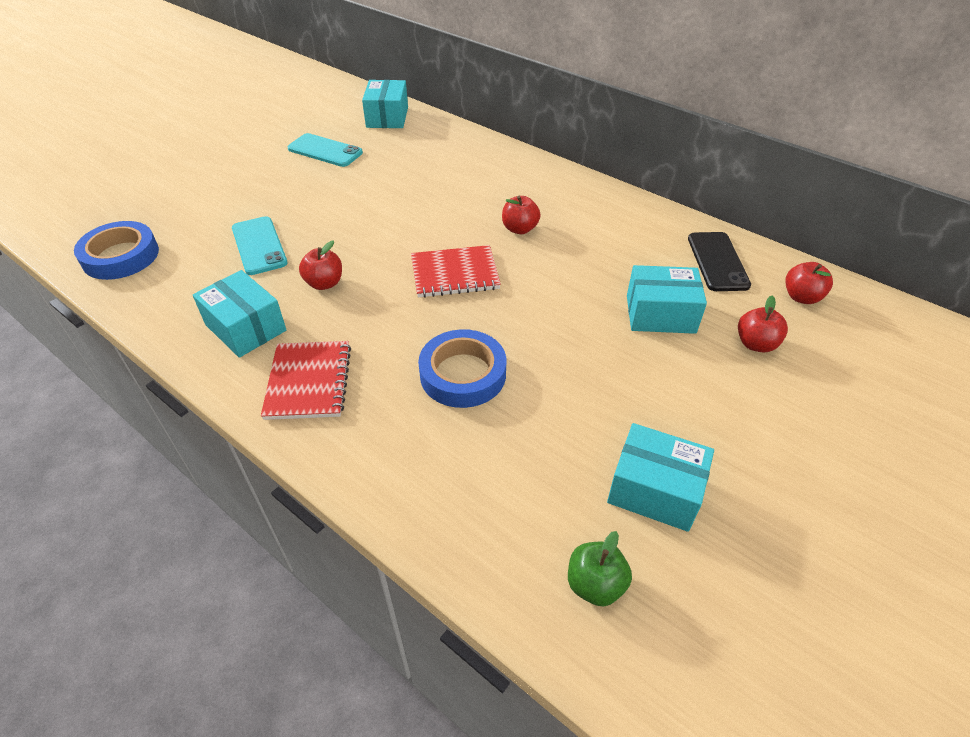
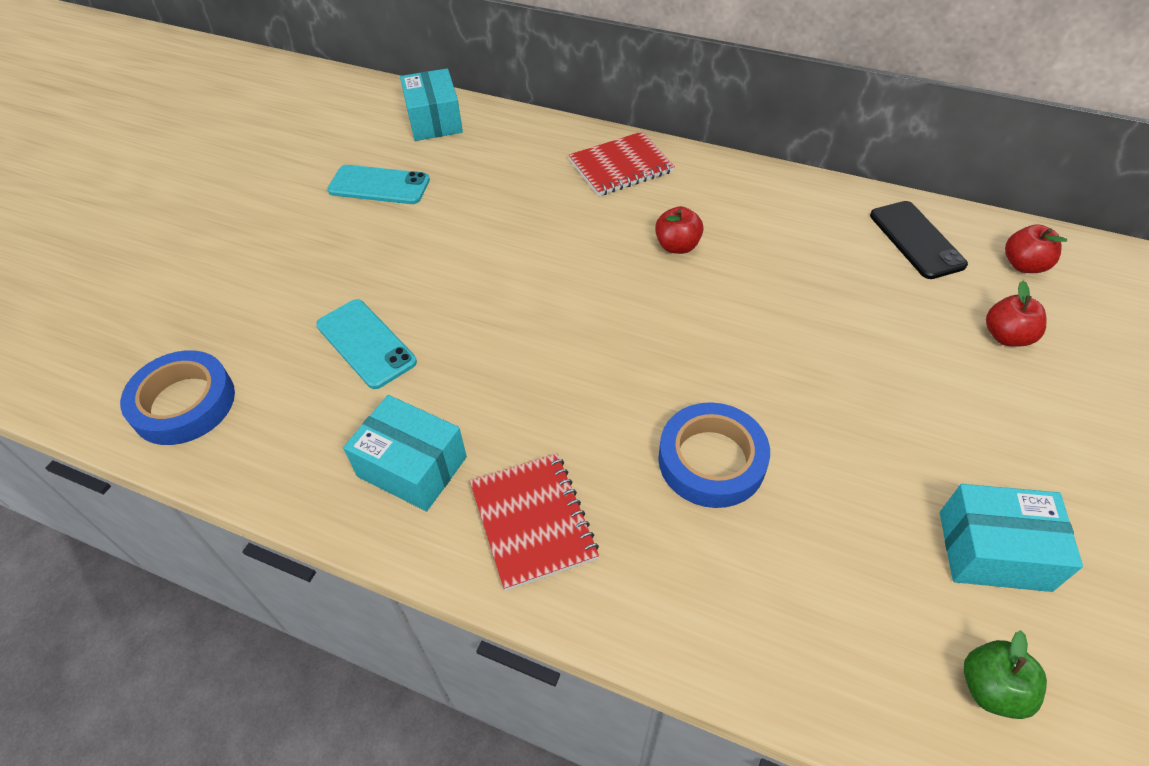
camera: 15 degrees left, 5 degrees up
(324, 283) = (479, 377): red apple -> none
(455, 274) = (632, 326): red notebook -> red notebook (621, 166)
(660, 314) = (889, 323): turquoise box -> none

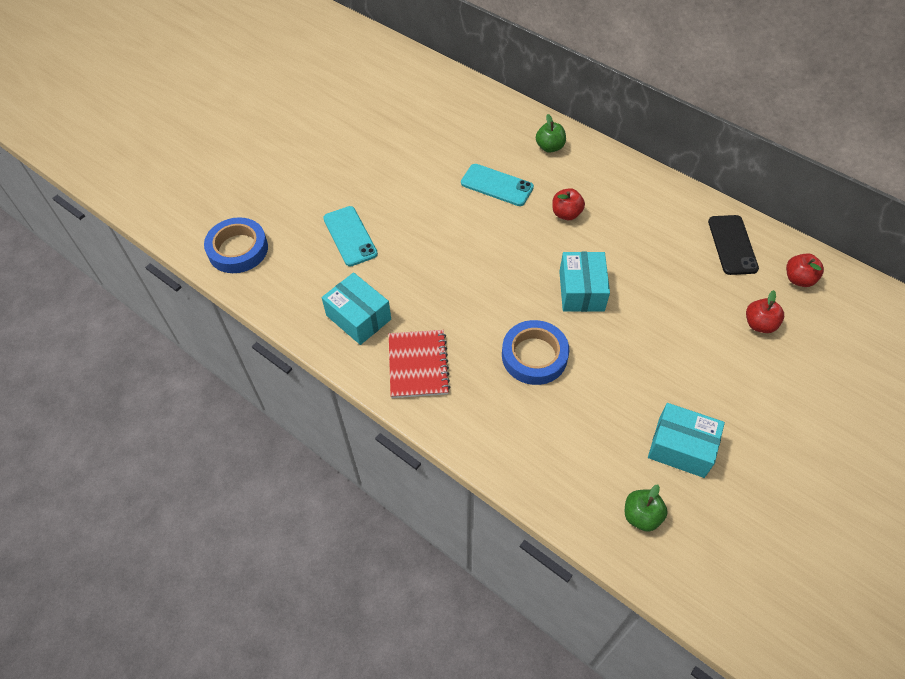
camera: 15 degrees right, 5 degrees up
(379, 185) = (384, 128): turquoise phone -> turquoise phone (497, 185)
(434, 120) = (433, 85): turquoise box -> turquoise box (581, 291)
(621, 166) = (549, 147): red notebook -> green apple

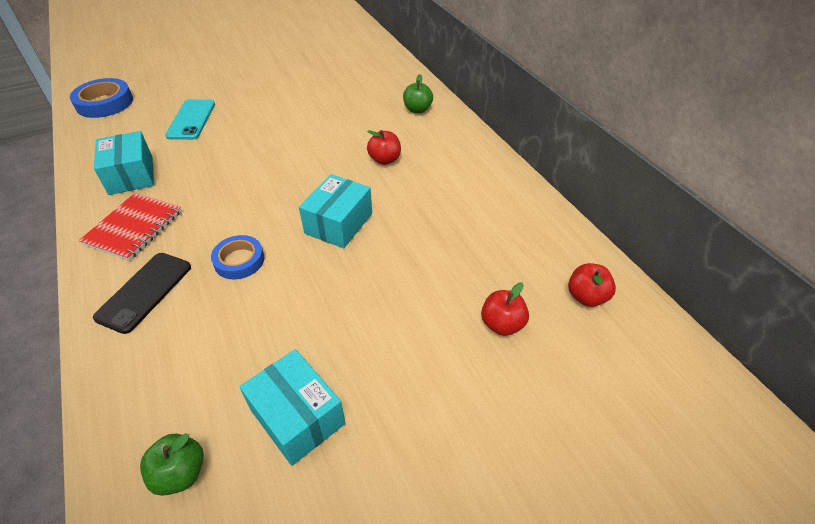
camera: 25 degrees right, 10 degrees down
(497, 185) = (344, 122): turquoise phone -> none
(534, 356) = (239, 260): blue tape -> blue tape, size x0.66
(732, 245) = (532, 238): black phone -> black phone (145, 292)

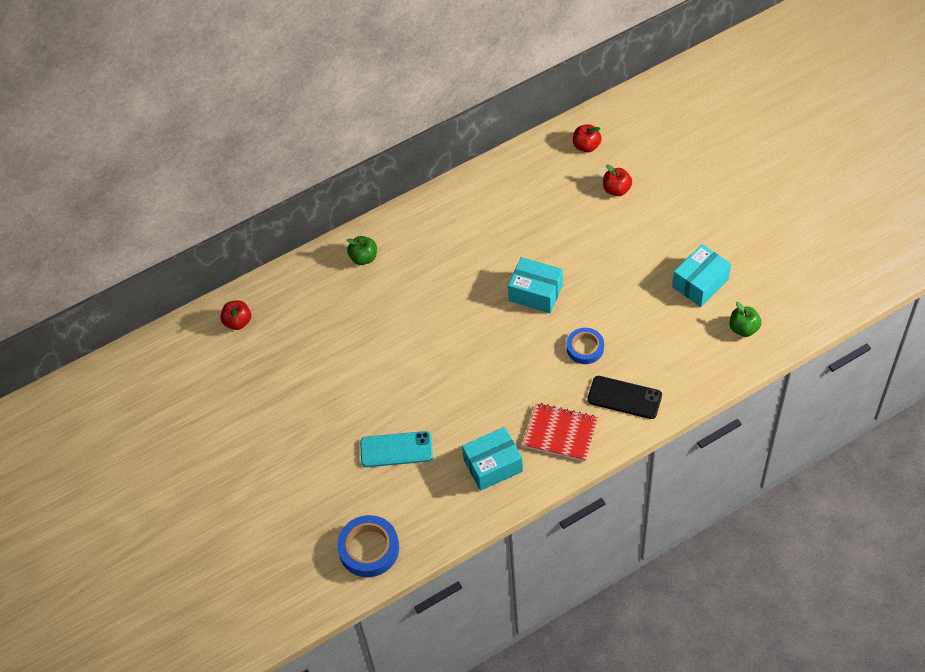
camera: 90 degrees left, 10 degrees up
(384, 160) = (449, 274): red apple -> red apple (238, 322)

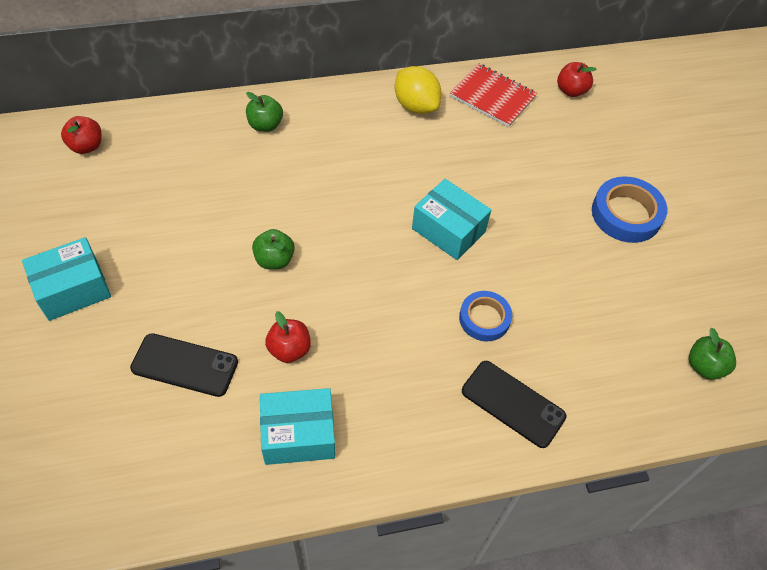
camera: 10 degrees right, 0 degrees up
(369, 549) = (75, 493): blue tape -> blue tape (626, 214)
(396, 449) = (185, 365): turquoise phone -> black phone
(421, 358) = (274, 260): none -> green apple
(471, 201) = (416, 106): none -> yellow lemon
(560, 433) = (408, 422): red notebook -> red notebook (492, 97)
(616, 190) = (590, 146): red apple -> red apple (289, 349)
(700, 283) = (662, 288): turquoise box -> turquoise box (73, 289)

